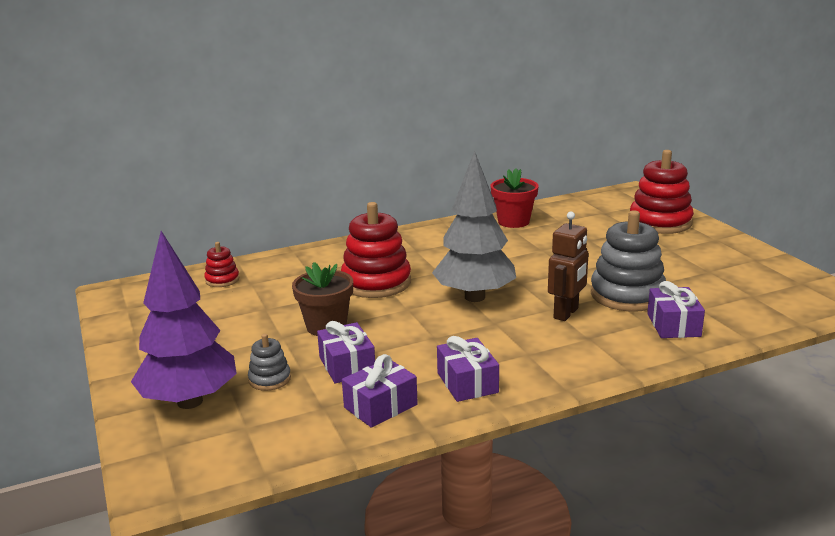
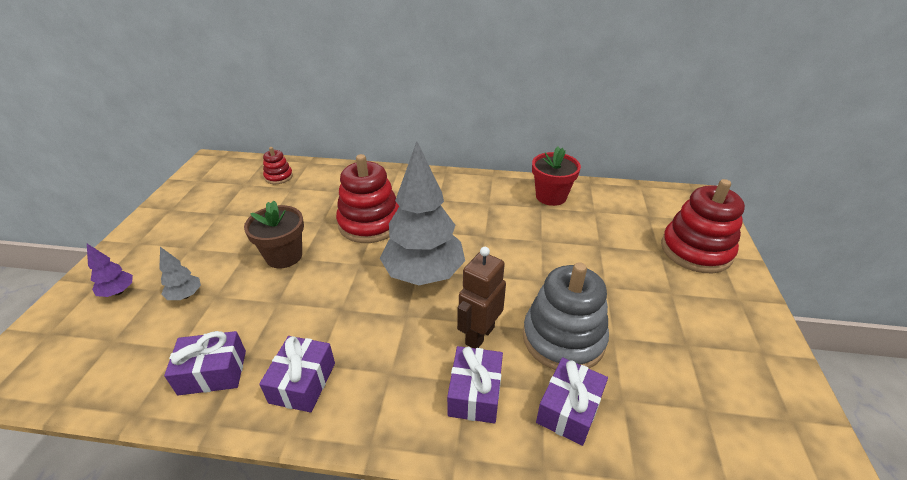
camera: 30 degrees right, 15 degrees up
(190, 401) = (118, 292): purple tree -> purple tree, size x0.42
(269, 379) = (185, 295): grey stacking toy -> grey tree
(347, 365) = (247, 308): purple gift -> purple gift (475, 393)
(566, 313) = (479, 335): brown robot -> brown robot turned 150 degrees clockwise

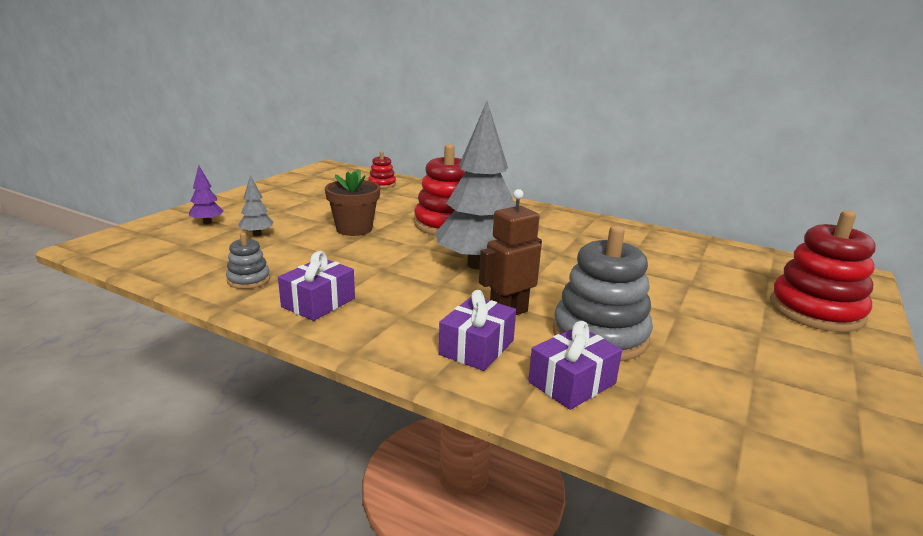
camera: 20 degrees right, 15 degrees down
(213, 372) = (248, 280): purple gift -> grey stacking toy
(551, 196) = (654, 241): red flower pot -> none

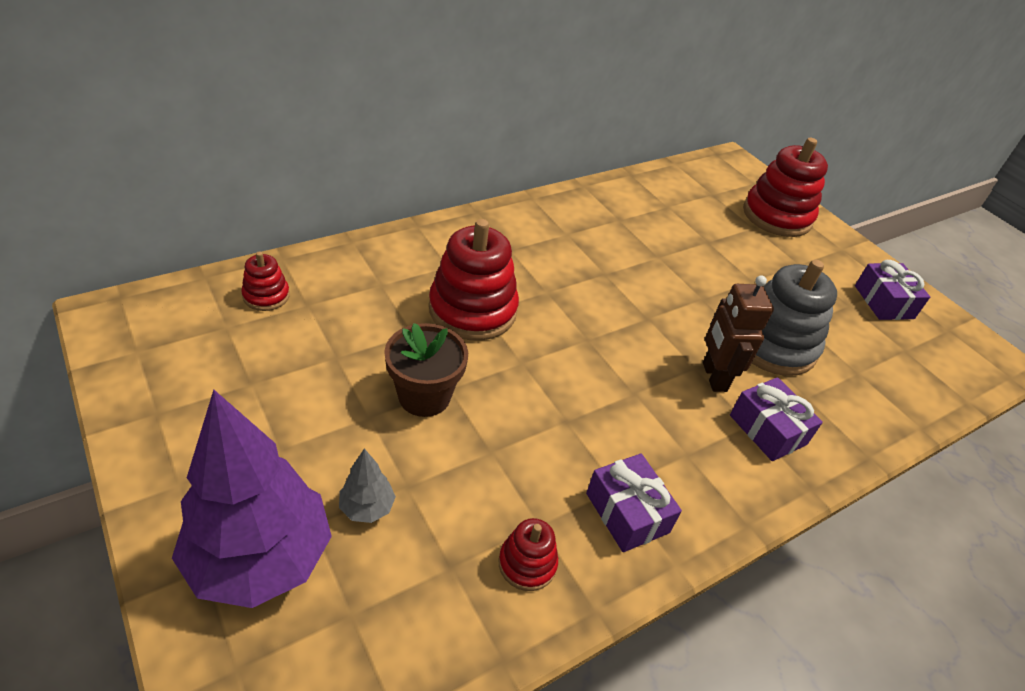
camera: 65 degrees left, 20 degrees up
(207, 222) = (260, 559): purple tree -> purple tree, size x2.40
(248, 280) = (527, 563): grey stacking toy -> red stacking toy
(478, 265) = (600, 342): grey tree -> none
(572, 383) = (837, 401): purple gift -> purple gift (884, 302)

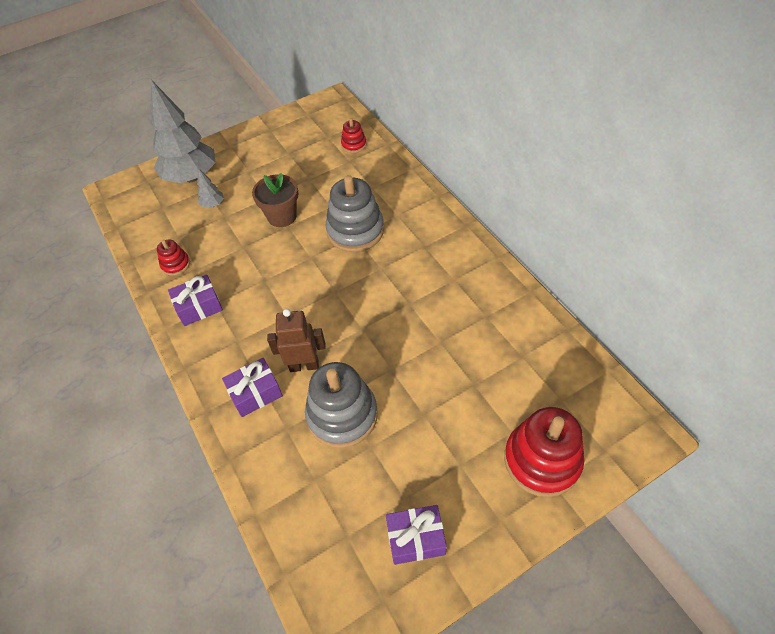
camera: 100 degrees right, 10 degrees up
(260, 559) = (191, 177): purple tree -> grey tree
(472, 310) = (355, 231): red stacking toy -> grey stacking toy

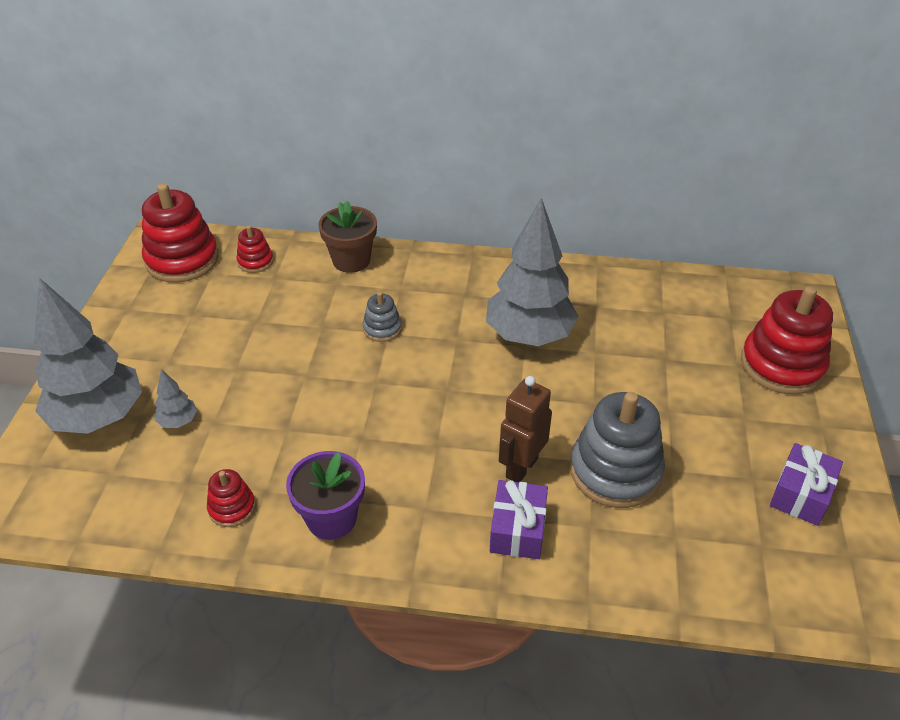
camera: 55 degrees left, 10 degrees down
(199, 307) = (331, 518): purple gift -> purple flower pot
(282, 216) = (283, 372): brown flower pot -> brown flower pot (351, 260)
(325, 119) = (182, 260): none -> red stacking toy
(355, 231) = (382, 329): grey stacking toy -> grey stacking toy, size x0.49
(420, 299) = (529, 336): none -> grey tree

